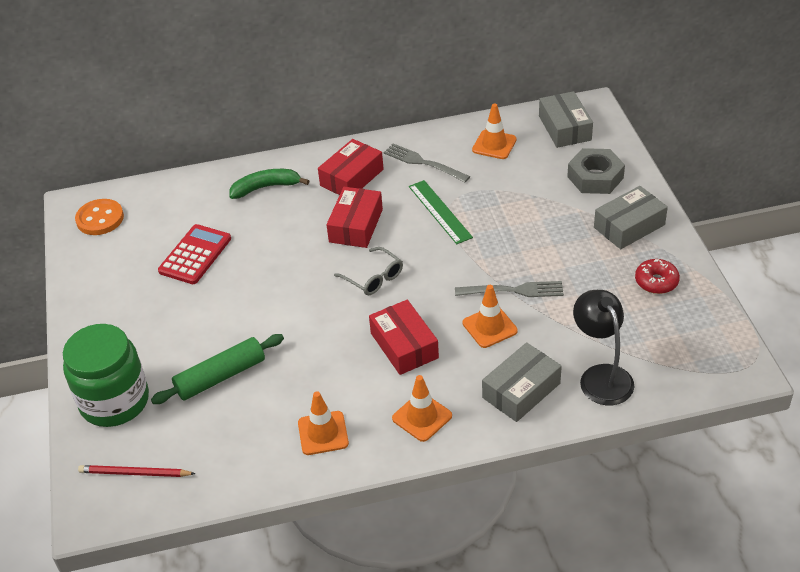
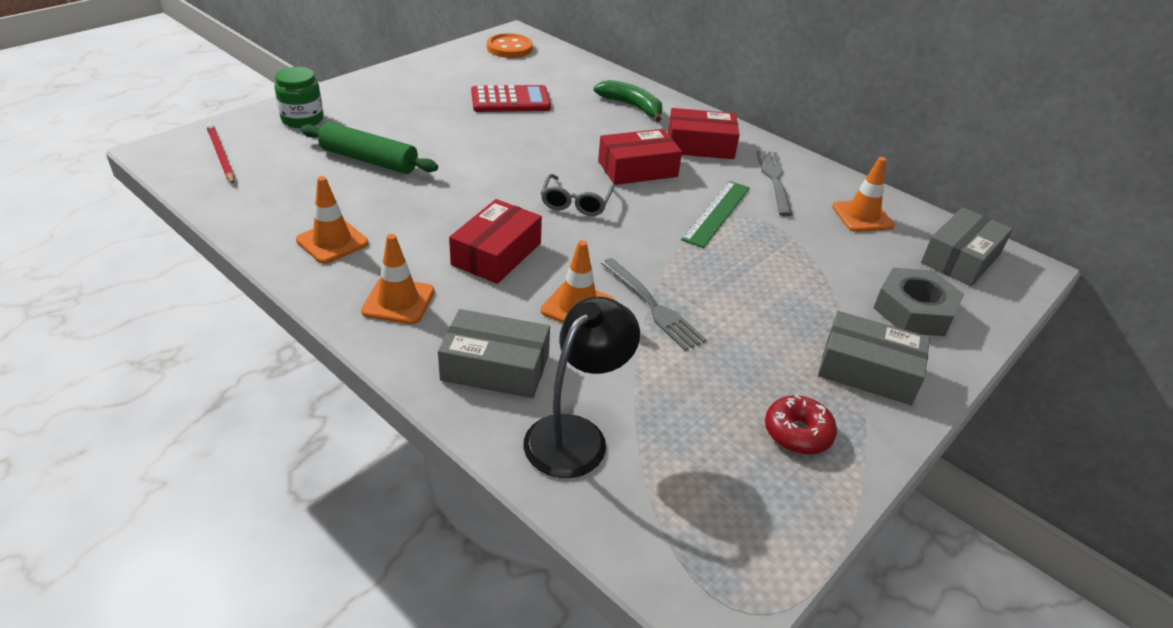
camera: 50 degrees right, 5 degrees down
(114, 401) = (302, 119): green jar -> green jar, size x0.58

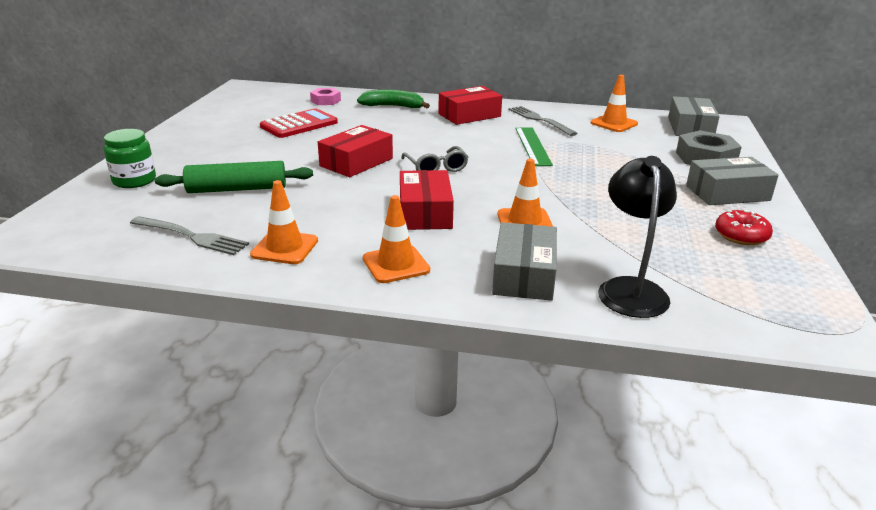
camera: 30 degrees left, 10 degrees down
(221, 155) = (88, 225): red pencil -> none
(495, 367) = (524, 275): grey box -> grey box turned 60 degrees counterclockwise
(509, 48) = (251, 95): orange button -> none
(572, 77) = (325, 101): none -> pink nut
(637, 169) = (448, 138): red box -> red box (356, 162)
(652, 306) = (569, 205): grey fork -> grey fork (191, 236)

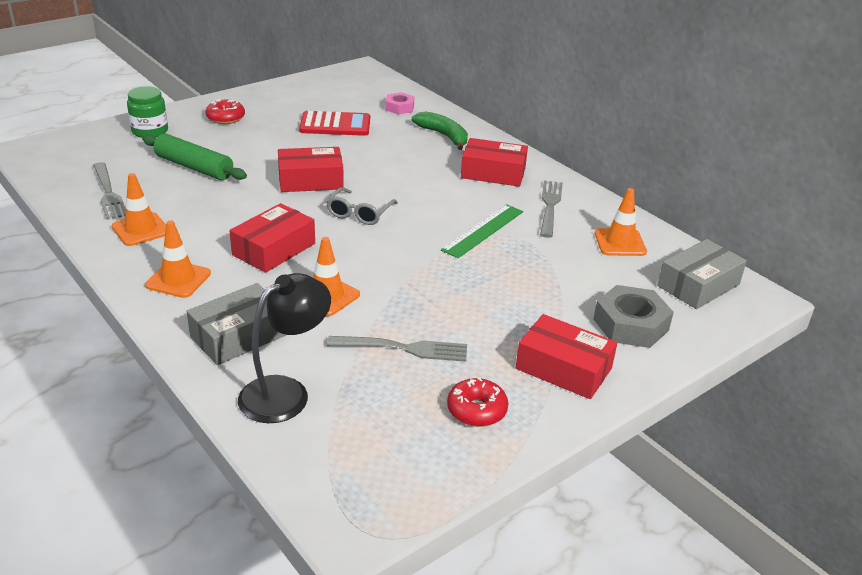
camera: 40 degrees right, 5 degrees up
(192, 149) = (225, 118): none -> red donut
(634, 226) = (403, 348): none -> grey fork
(727, 193) = (563, 368): grey box -> red box

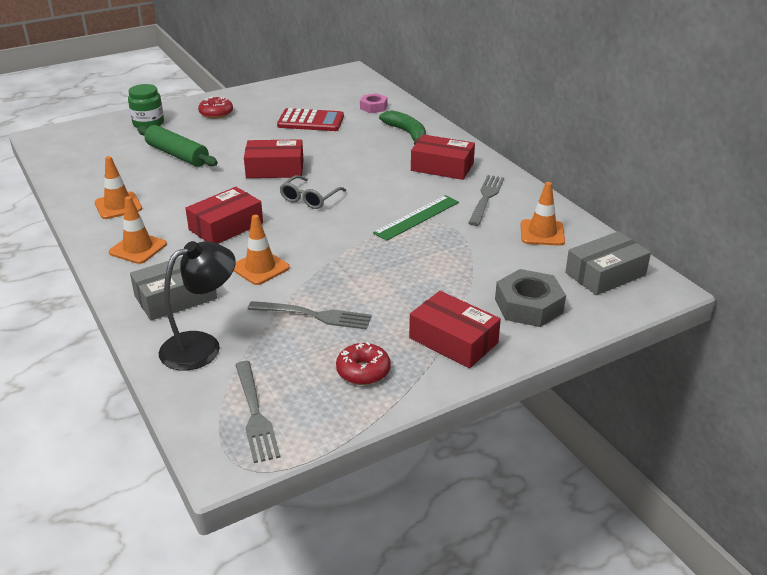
camera: 10 degrees right, 0 degrees up
(108, 193) = (100, 174): grey fork -> grey fork (255, 414)

